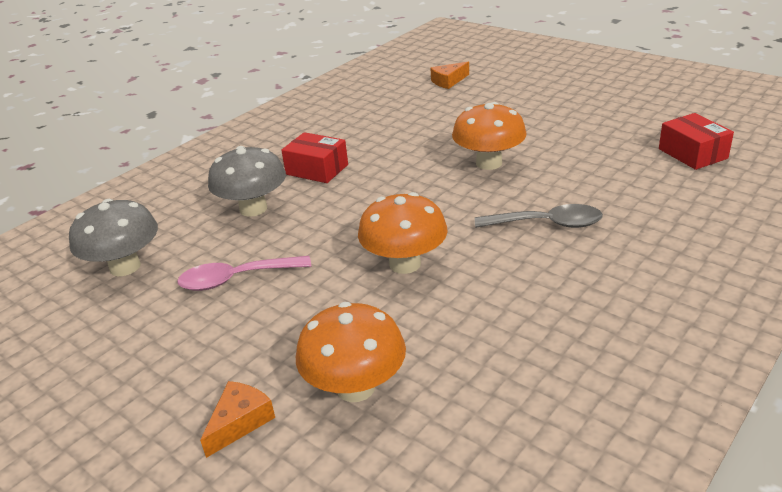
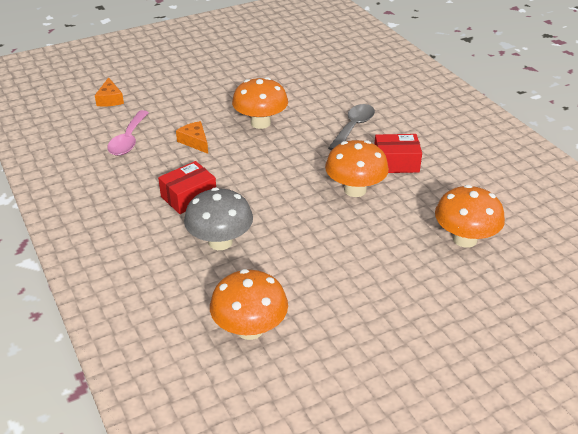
camera: 70 degrees left, 5 degrees up
(125, 267) = (250, 329): grey mushroom -> orange mushroom
(236, 279) = (316, 268): pink spoon -> pink spoon (128, 140)
(240, 422) = (473, 291): orange cheese -> orange cheese (195, 141)
(692, 153) = (321, 58): red box -> red box (396, 163)

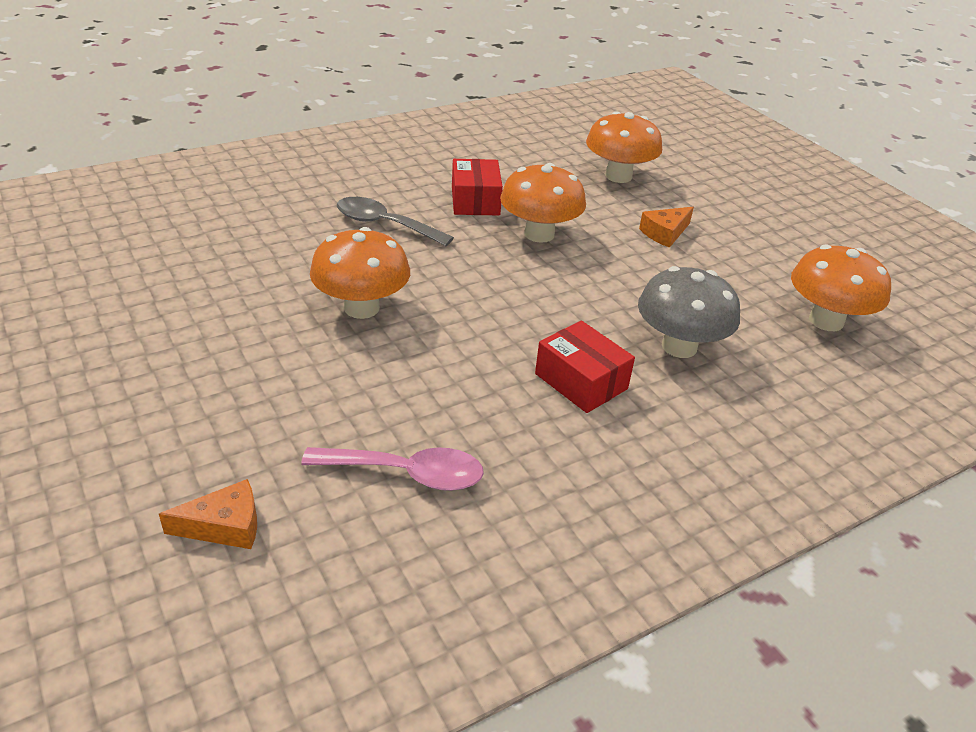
camera: 95 degrees left, 0 degrees up
(195, 141) = (417, 381): orange cheese -> orange cheese (665, 233)

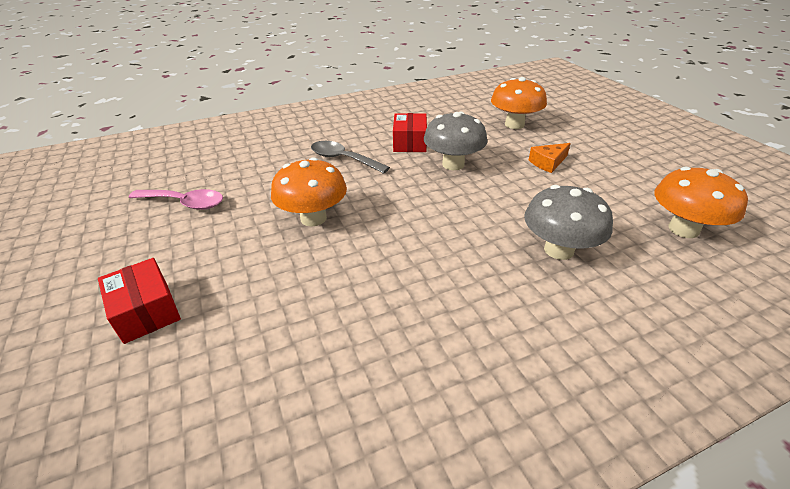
camera: 10 degrees right, 0 degrees up
(225, 526) = (154, 405): orange cheese -> none
(406, 474) = (317, 360): pink spoon -> pink spoon (184, 203)
(539, 234) = (453, 164): orange mushroom -> grey mushroom
(581, 381) = (475, 279): red box -> red box (146, 311)

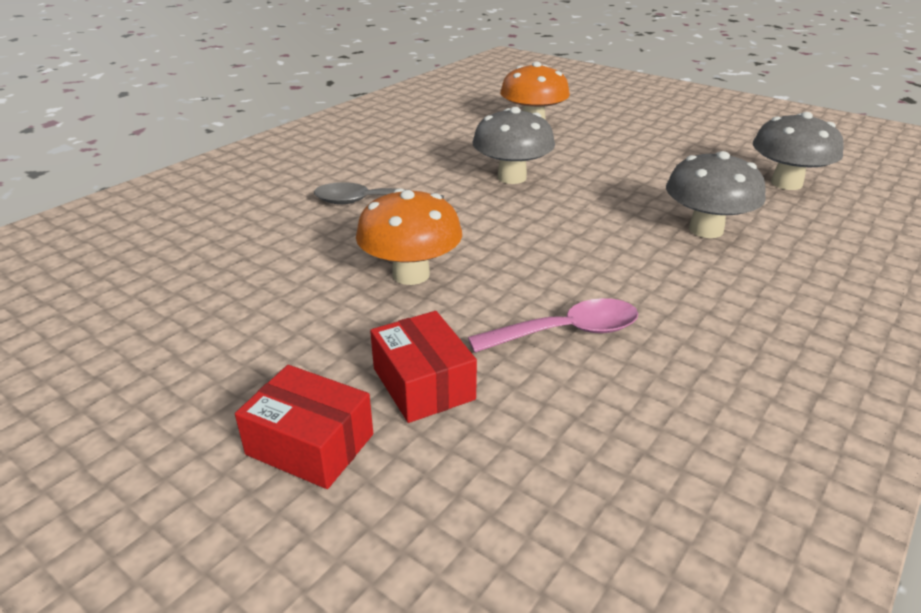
camera: 30 degrees left, 5 degrees down
(184, 203) = (196, 309): pink spoon -> pink spoon (566, 332)
(410, 142) = (433, 166): red box -> red box (423, 384)
(548, 163) = (609, 154): orange cheese -> none
(683, 229) = (786, 183): orange mushroom -> grey mushroom

